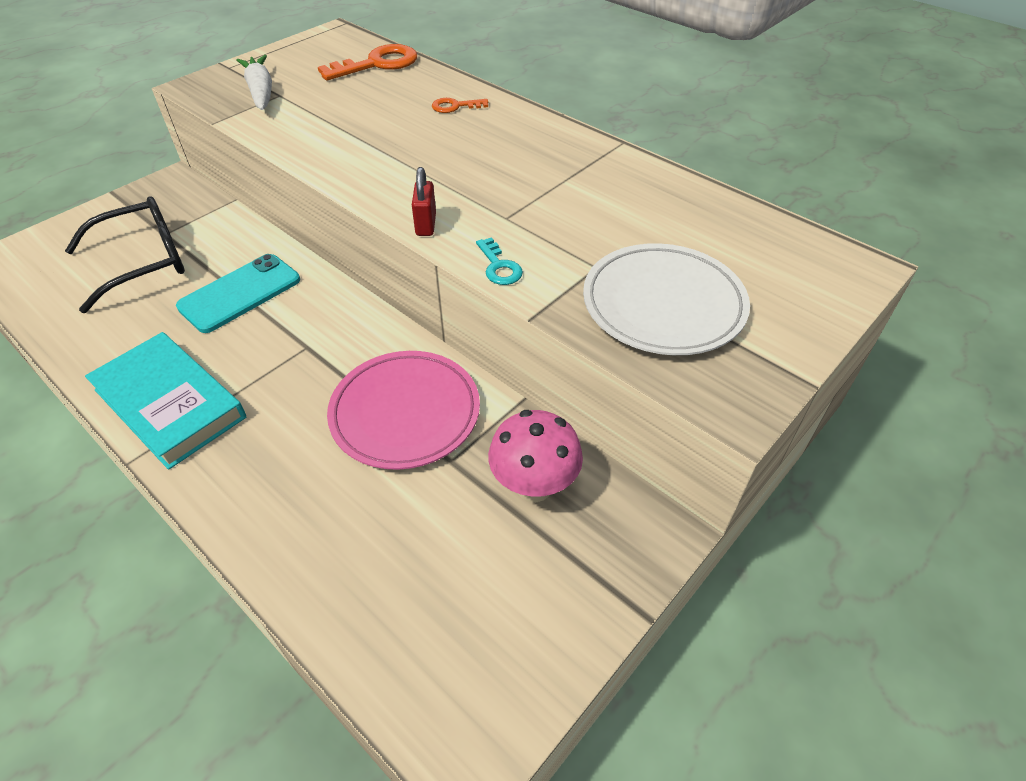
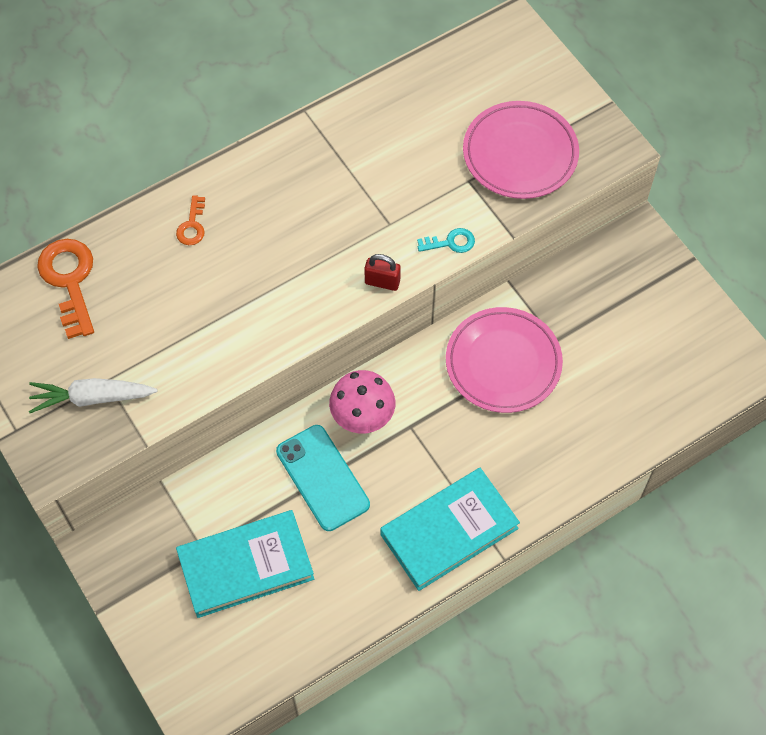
camera: 75 degrees left, 15 degrees up
(143, 262) = (246, 566): black glasses -> turquoise book
(534, 486) = (588, 294): pink mushroom -> pink mushroom (362, 418)
(663, 304) = (520, 154): white plate -> pink plate

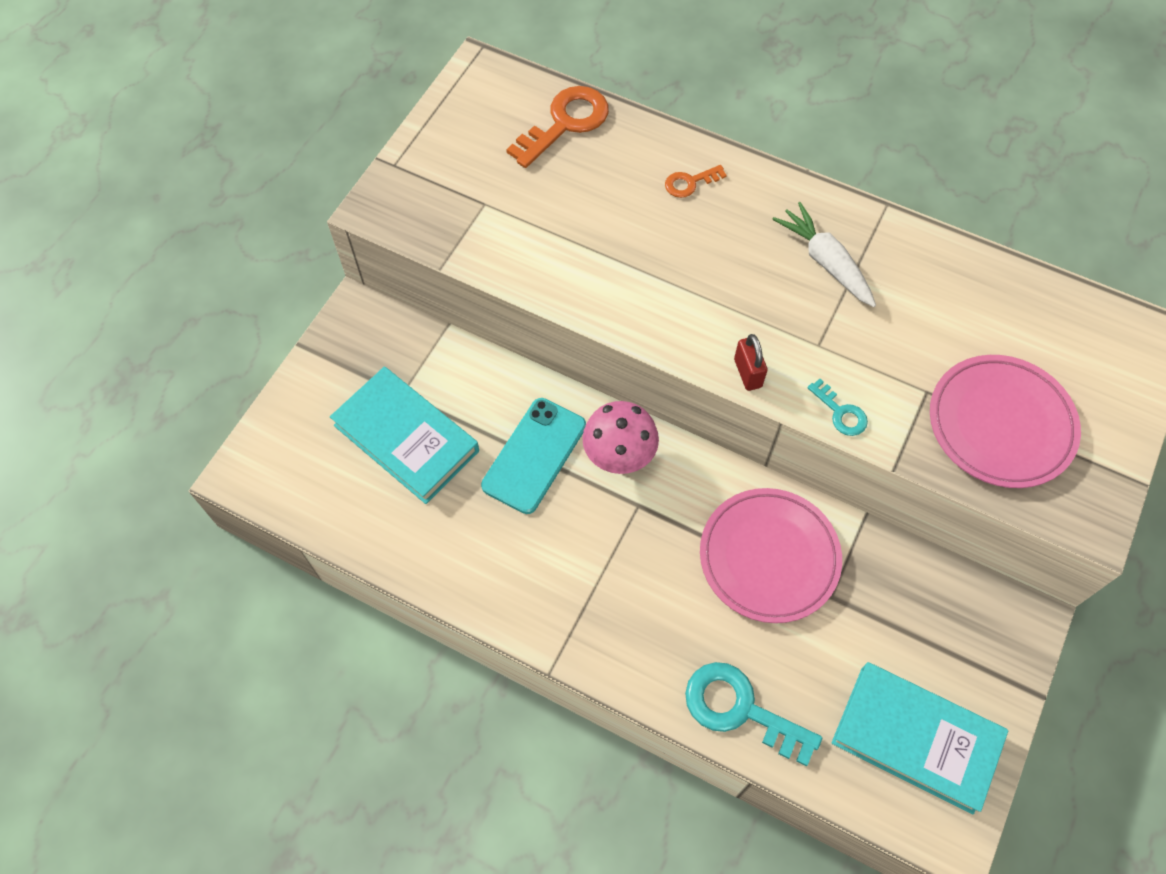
camera: 60 degrees right, 0 degrees up
(92, 398) = (461, 202): white carrot -> white carrot (825, 262)
(449, 531) = (547, 602): turquoise book -> turquoise book (916, 738)
(601, 446) = (740, 710): none -> turquoise key

